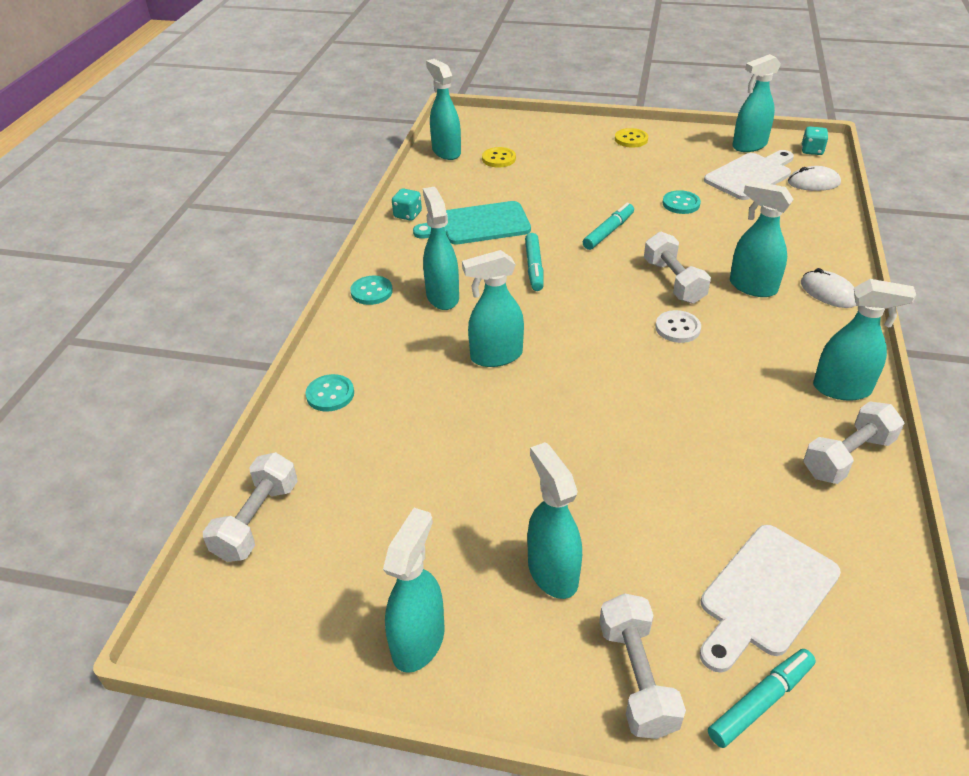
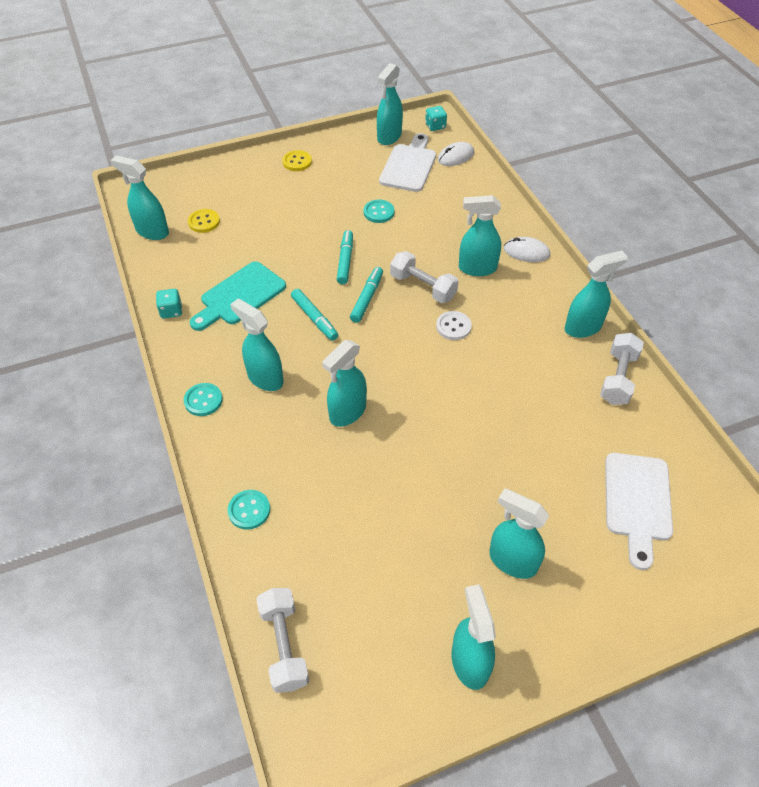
camera: 35 degrees left, 10 degrees up
(637, 677) = (609, 601): white dumbbell -> none
(761, 702) = (680, 573): turquoise marker -> turquoise marker (367, 298)

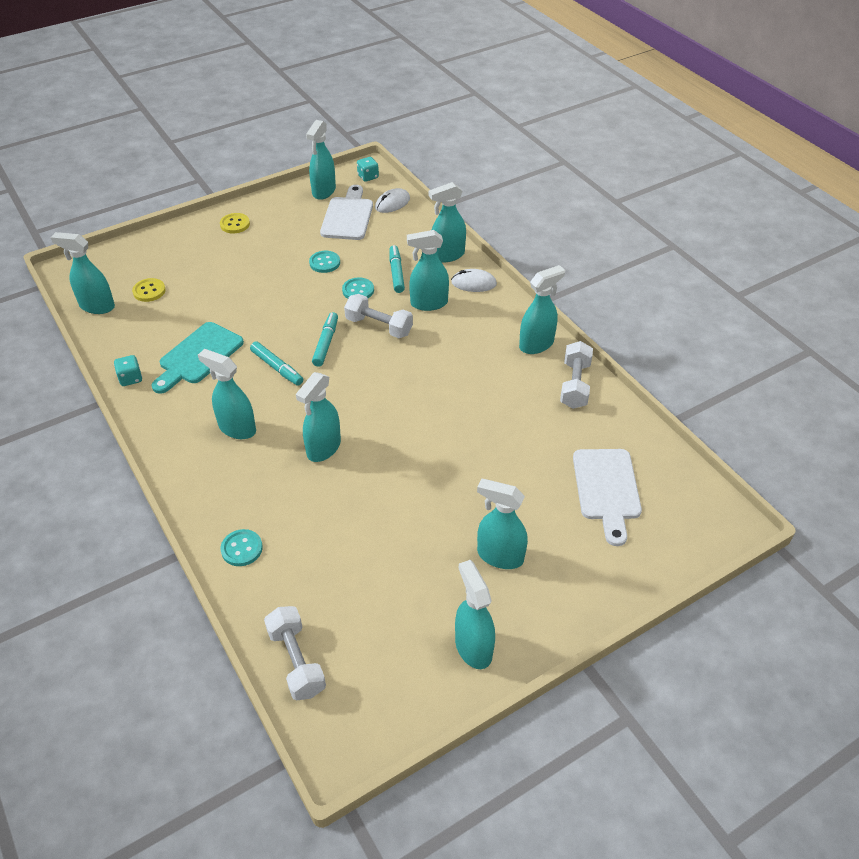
camera: 10 degrees left, 5 degrees down
(203, 400) = (178, 456): turquoise button -> turquoise button (358, 290)
(345, 261) = (299, 311): turquoise marker -> turquoise marker (396, 273)
(453, 327) = (414, 359): white button -> none
(503, 218) = (447, 255): none -> turquoise spray bottle

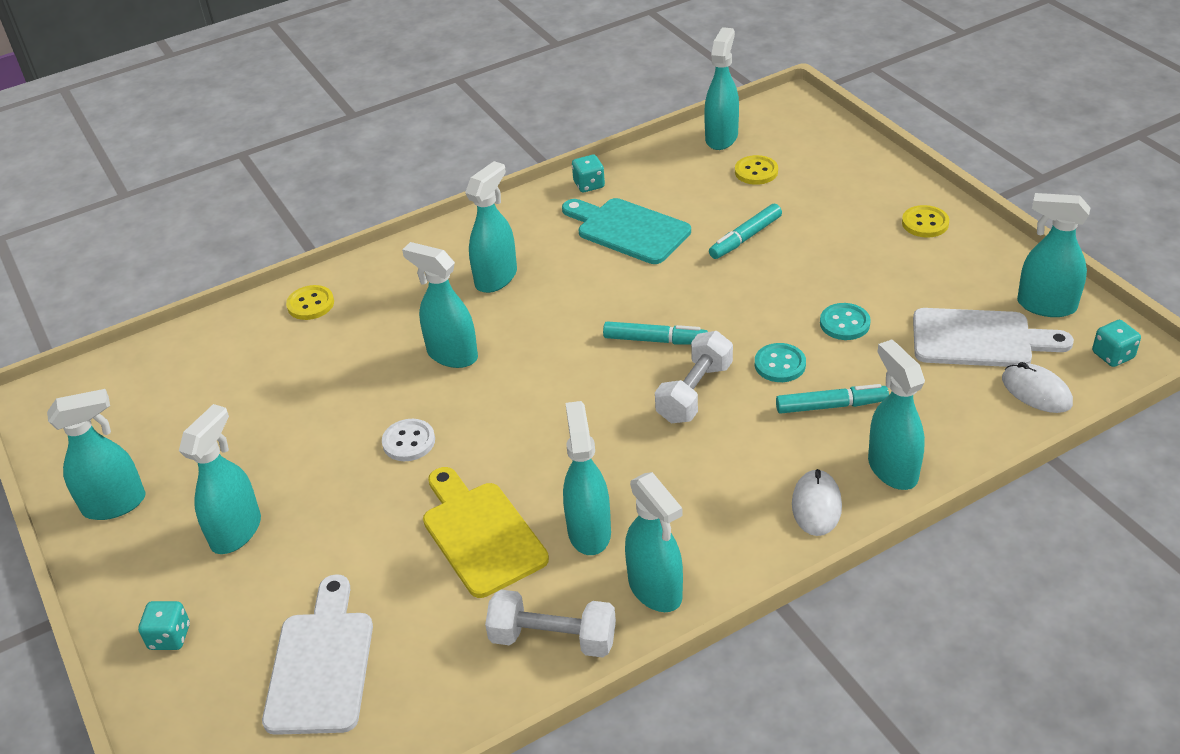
camera: 95 degrees right, 5 degrees down
(242, 549) = (310, 304): turquoise button -> yellow button
(277, 368) = (604, 299): turquoise marker -> turquoise marker (745, 238)
(296, 661) = (153, 360): white dumbbell -> none
(413, 465) = (409, 442): none -> white button
(428, 303) = (755, 447): turquoise spray bottle -> turquoise spray bottle (589, 531)
(498, 421) = (481, 534): none -> yellow cutting board
(596, 578) = (170, 637): none -> turquoise dice
(606, 489) = (321, 664): white cutting board -> white cutting board turned 90 degrees clockwise

